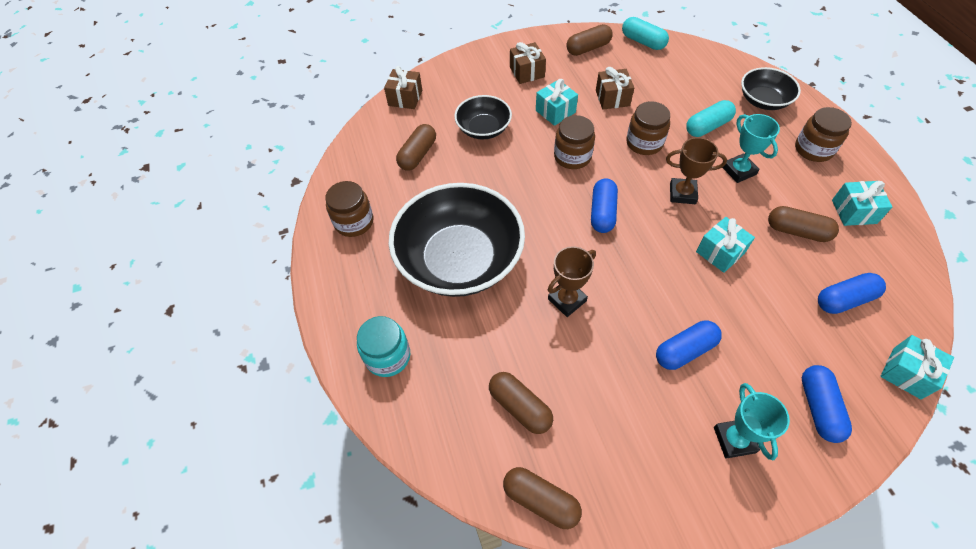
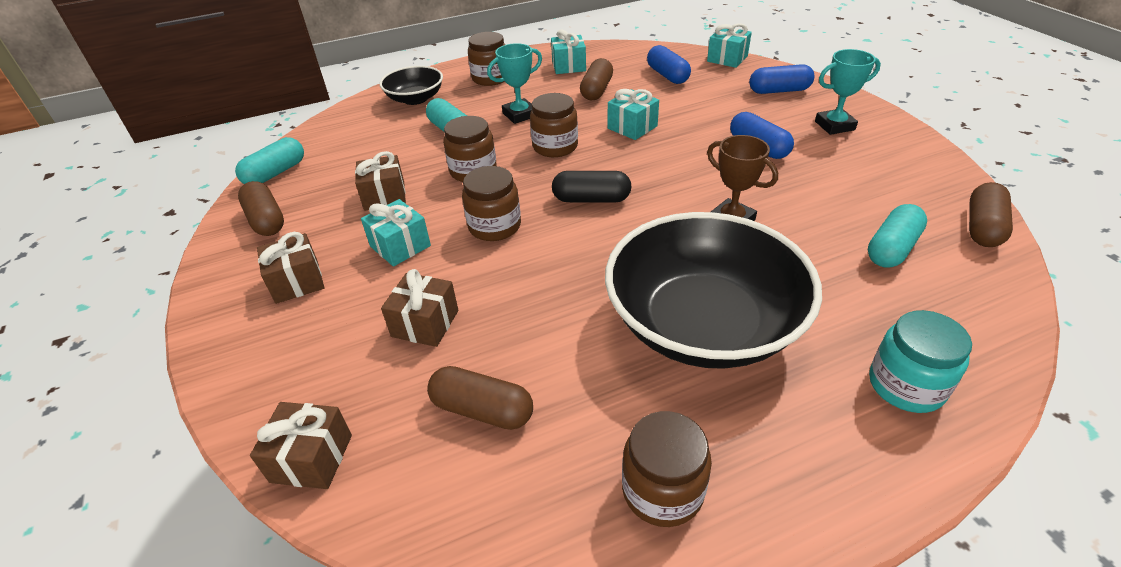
camera: 95 degrees left, 15 degrees down
(483, 128) = (425, 323): black bowl -> brown gift
(520, 407) = (892, 248): brown capsule -> turquoise capsule
(602, 212) = (591, 199): blue capsule -> black capsule
(682, 193) = (555, 147): brown trophy -> brown jar

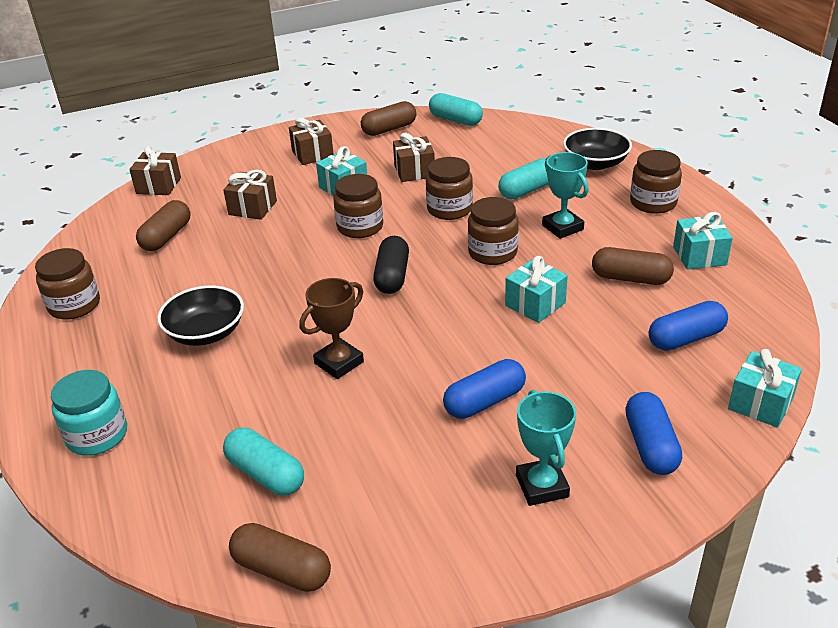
camera: 90 degrees right, 5 degrees down
(703, 324) = (206, 333): black bowl -> black bowl, size x0.51

